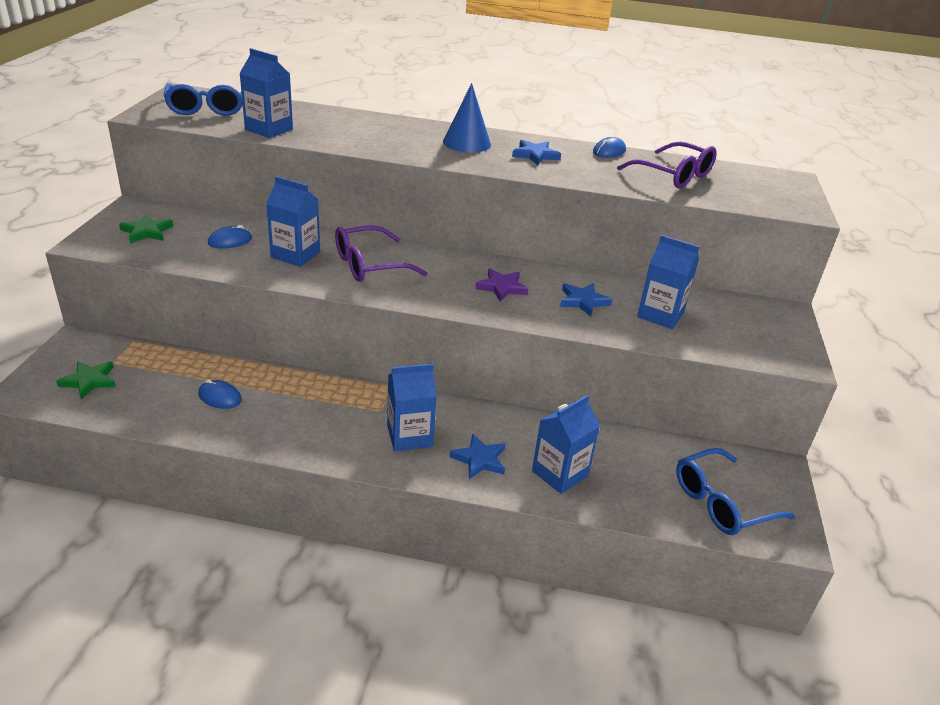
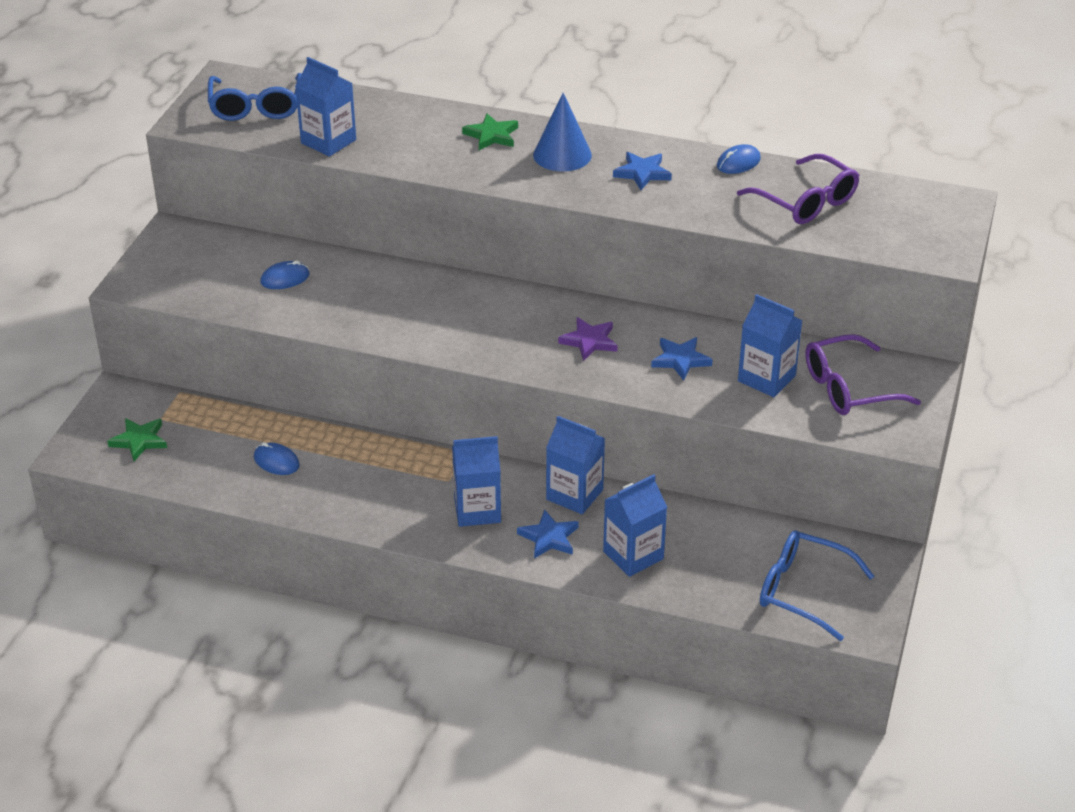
camera: 10 degrees right, 5 degrees up
(147, 232) = (192, 266): green star -> green star (492, 135)
(295, 255) = (358, 297): blue carton -> blue carton (574, 495)
(370, 265) = (442, 311): purple glasses -> purple glasses (850, 388)
(722, 502) = (804, 591): blue glasses -> blue glasses turned 45 degrees clockwise

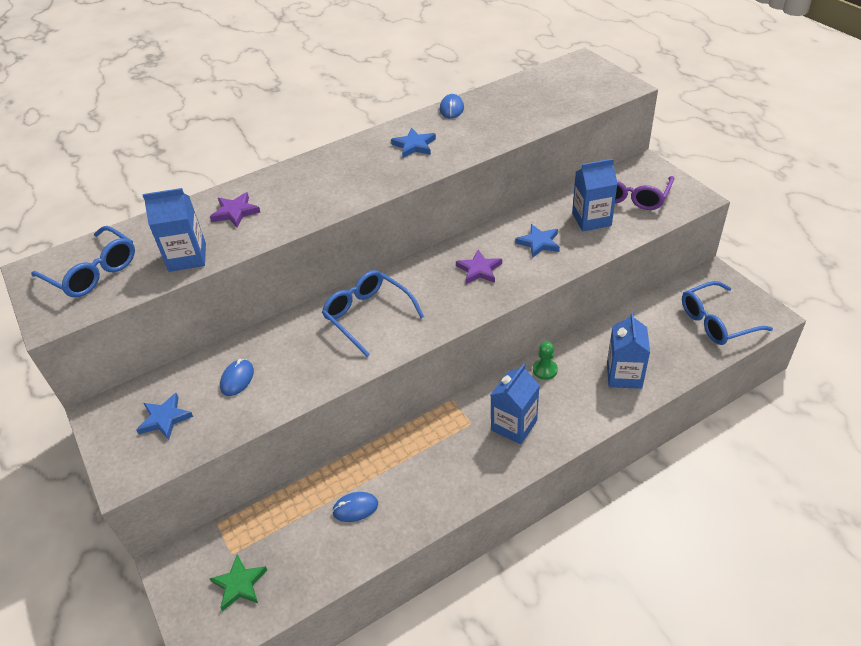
camera: 45 degrees left, 5 degrees up
(413, 130) = (235, 212): none -> purple star
(443, 307) = (368, 316): none -> blue glasses
(492, 135) = (291, 183): green star -> none
(549, 537) = (573, 405): blue star -> blue star (165, 418)
(562, 155) = (352, 166): blue cone -> none
(574, 495) = (545, 370): blue carton -> green pawn
(805, 201) = (518, 105): purple glasses -> none

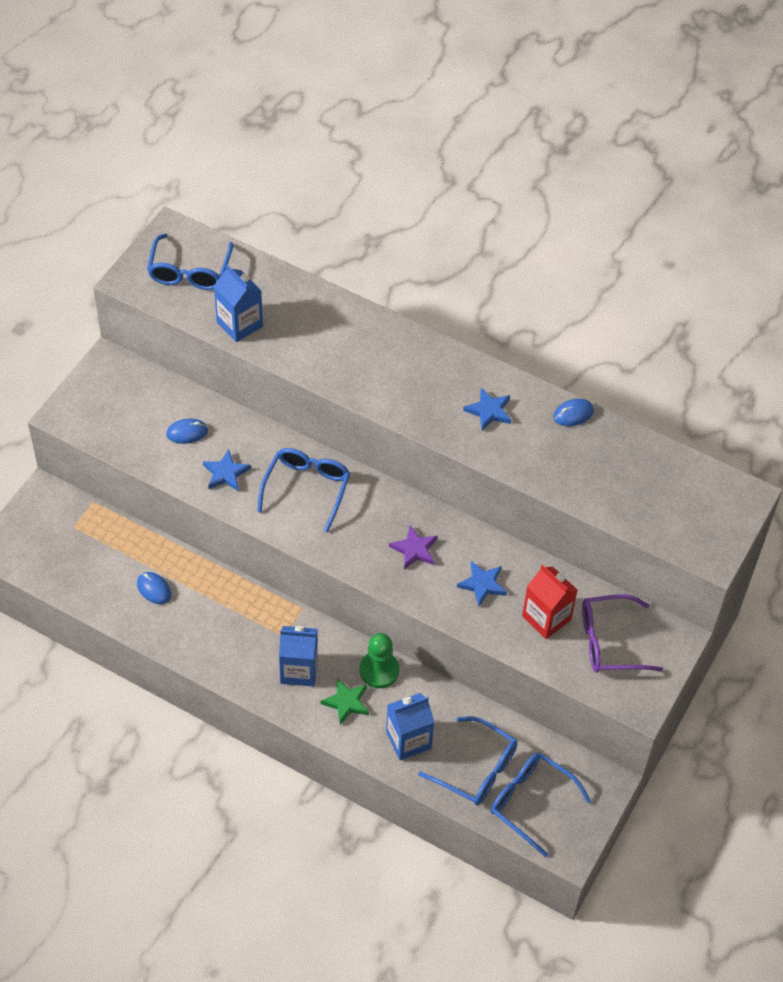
camera: 55 degrees right, 10 degrees up
(165, 418) = (124, 408): blue star -> blue star (226, 473)
(235, 212) = (313, 324): purple star -> none
(239, 584) = (52, 546): green star -> green star (346, 702)
(545, 370) = (379, 670): green pawn -> green pawn, size x1.53
(591, 219) = (546, 618): blue carton -> red carton
(671, 343) = (476, 768): none -> blue glasses

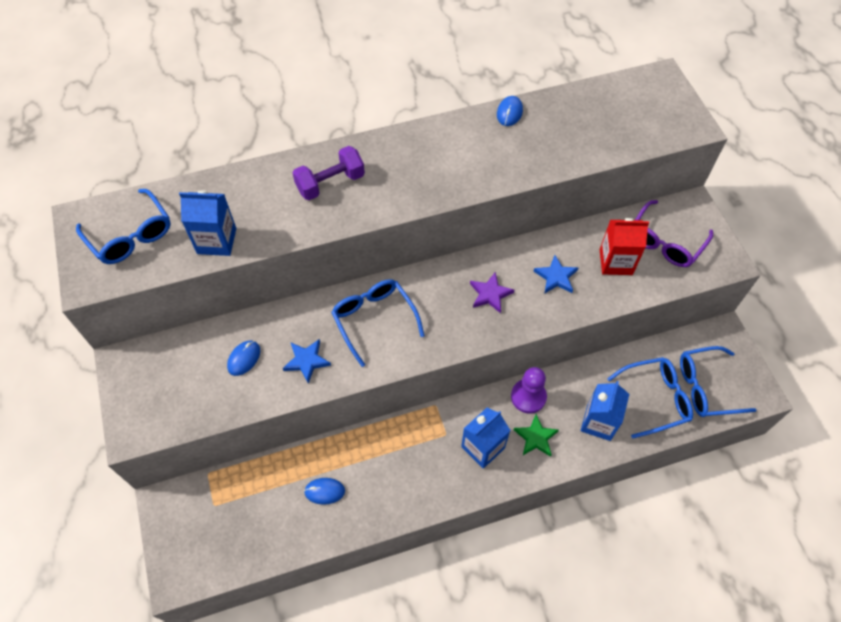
camera: 45 degrees left, 5 degrees up
(366, 351) = (330, 183): none -> purple dumbbell
(379, 670) = (528, 397): green pawn -> purple pawn
(489, 411) = (459, 154): blue star -> none

